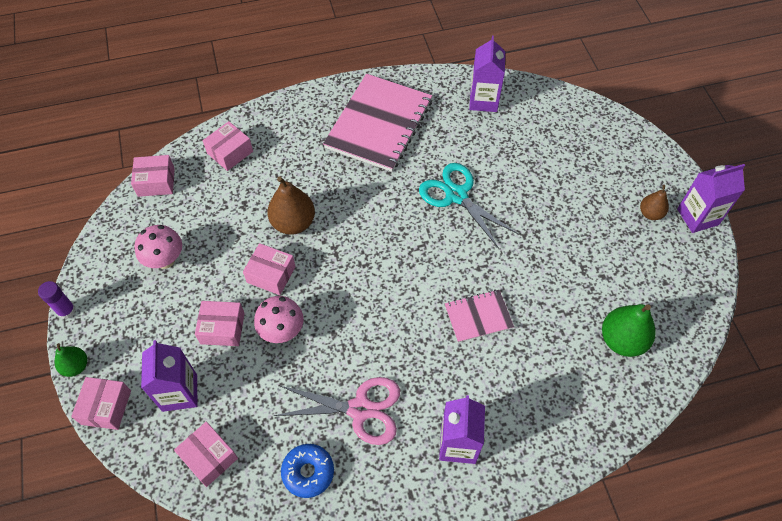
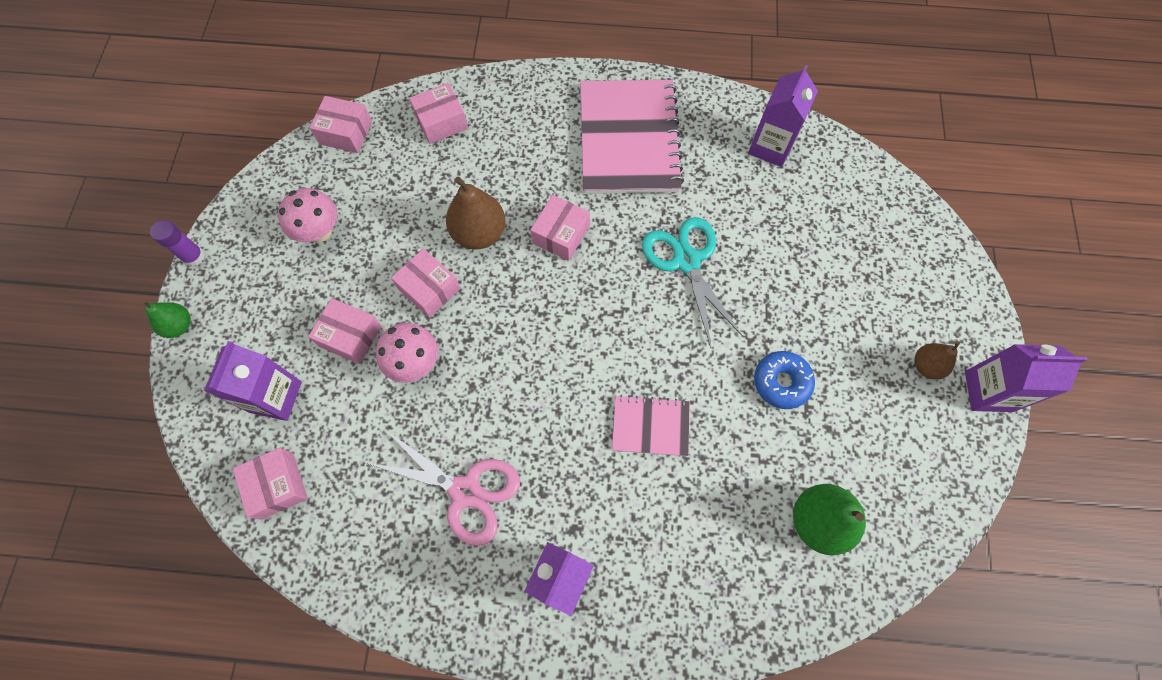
camera: 20 degrees right, 10 degrees up
(106, 407) = (192, 385): pink box -> pink box (561, 234)
(308, 472) = (377, 545): blue donut -> blue donut (781, 382)
(379, 124) = (629, 139): pink notebook -> pink notebook turned 45 degrees counterclockwise

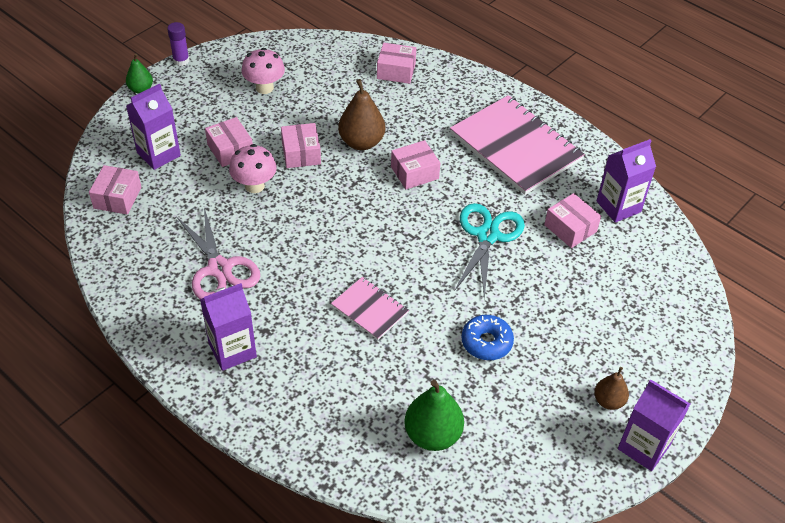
camera: 35 degrees right, 20 degrees down
(346, 133) = (330, 46): pink box -> pink box (570, 228)
(629, 139) = (515, 146): pink notebook -> pink notebook turned 75 degrees counterclockwise

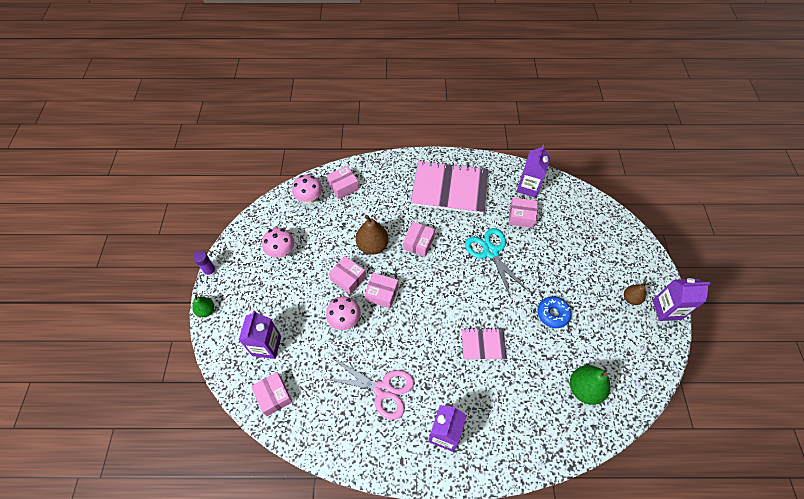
camera: 40 degrees left, 10 degrees up
(230, 150) = (306, 308): pink box -> pink box (382, 293)
(347, 60) = (309, 198): none -> pink mushroom

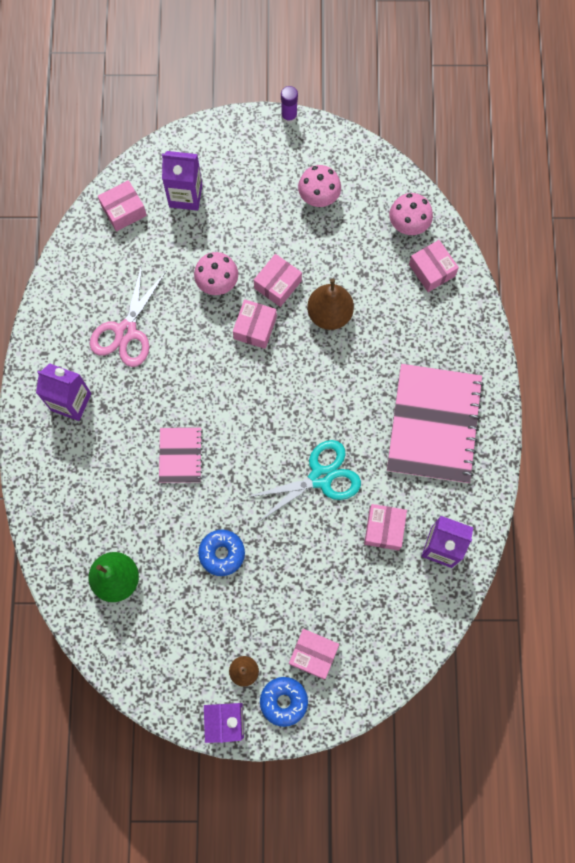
camera: 90 degrees right, 15 degrees up
(206, 310) = (233, 121): green pear -> none
(418, 243) = (335, 376): pink box -> pink box (313, 654)
(644, 274) = (283, 701): none -> blue donut

